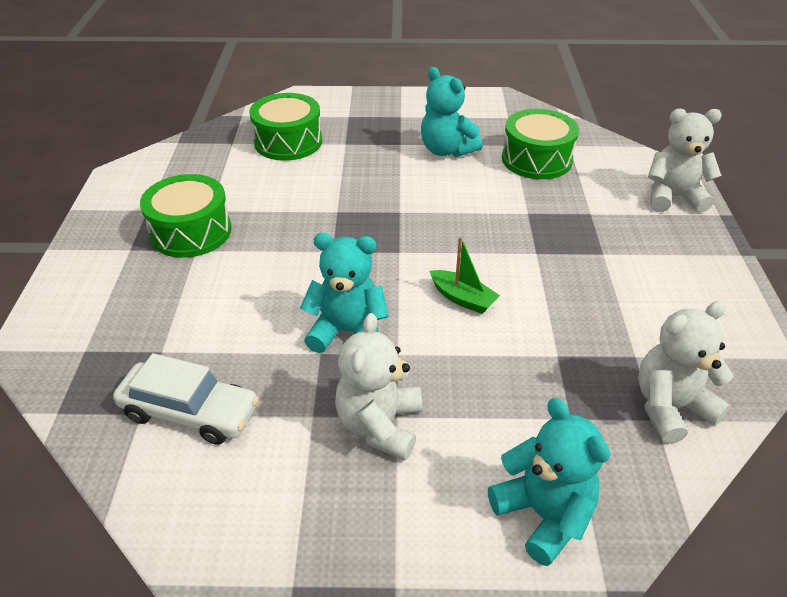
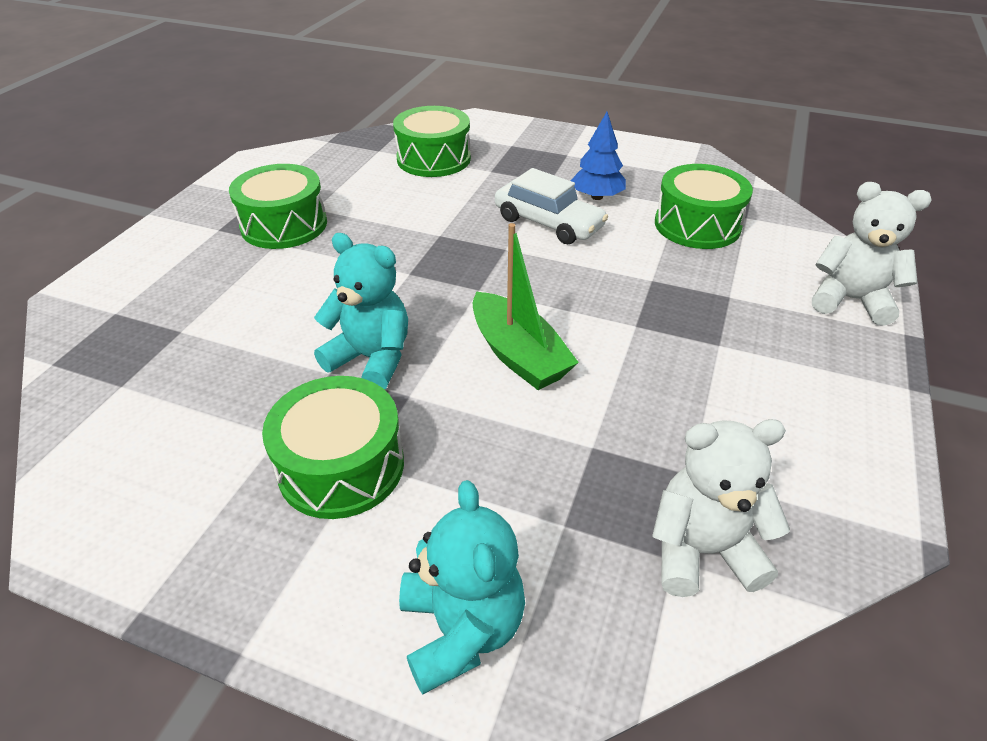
camera: 20 degrees right, 0 degrees up
(190, 412) = (165, 397): white car -> white car (548, 223)
(380, 425) = (341, 466): white teddy bear -> green drum
(446, 150) = (597, 197): turquoise teddy bear -> blue tree
(463, 298) = (518, 355): green boat -> green boat, size x1.58

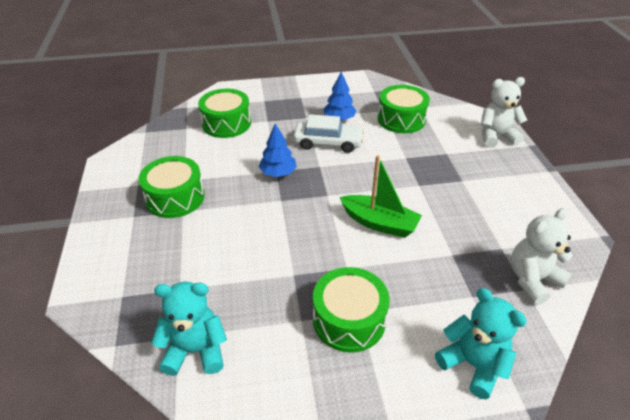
camera: 30 degrees left, 0 degrees up
(371, 359) = (308, 257): turquoise teddy bear -> turquoise teddy bear (196, 350)
(439, 239) = (278, 173): none -> blue tree

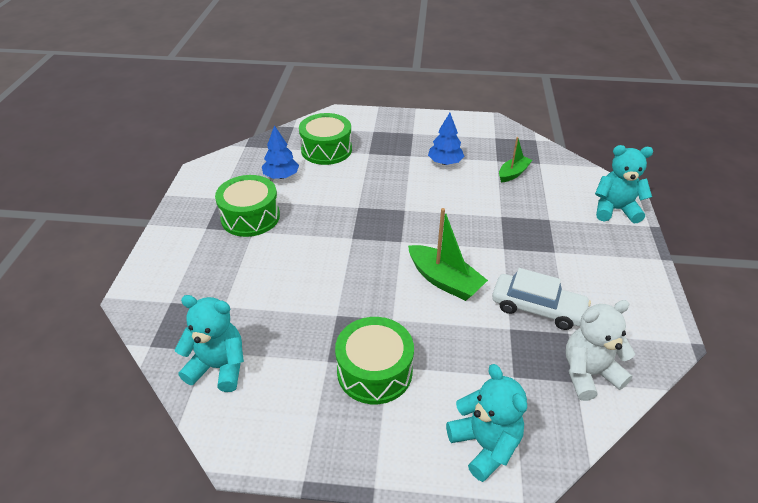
camera: 15 degrees right, 0 degrees up
(278, 173) = (359, 210): blue tree -> blue tree (281, 176)
(328, 143) = (423, 187): white car -> white car (537, 308)
(401, 119) = (513, 173): green drum -> green boat
(496, 136) = (615, 210): white teddy bear -> turquoise teddy bear

